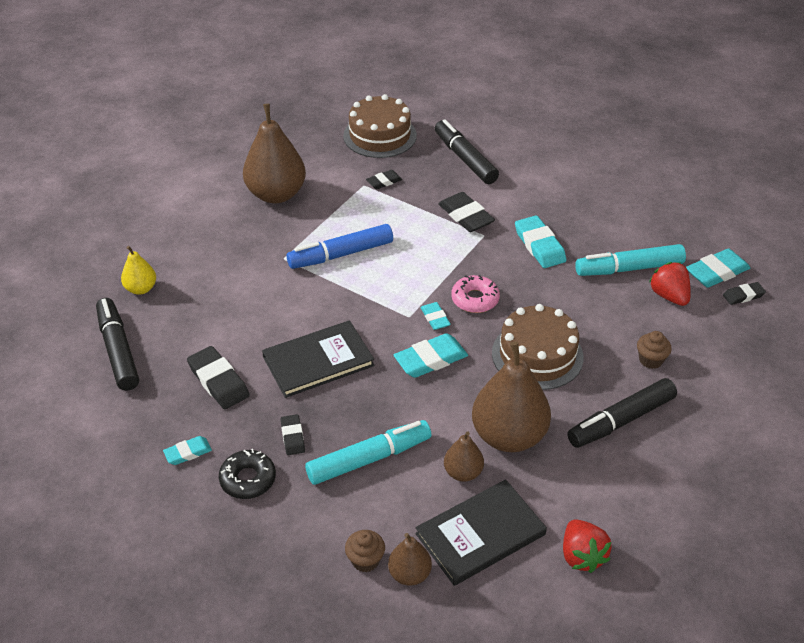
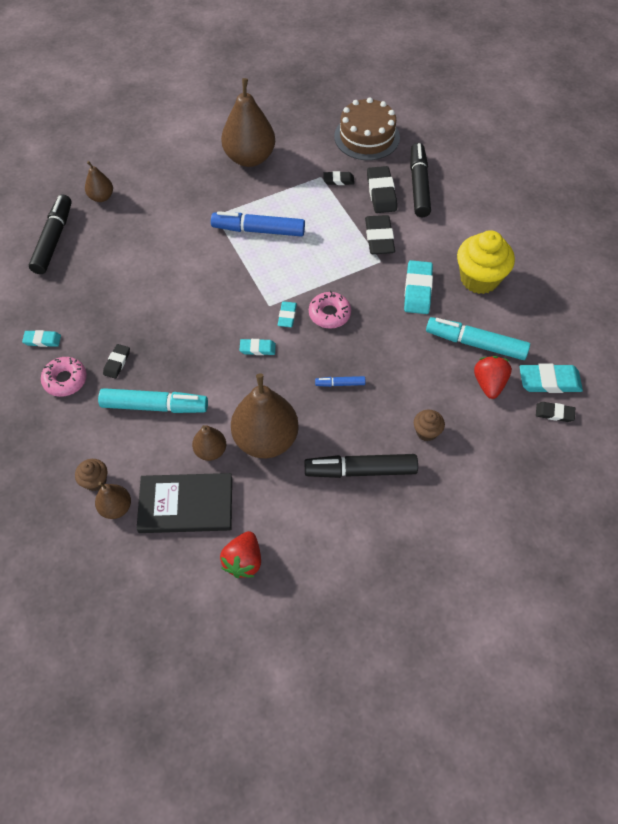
camera: 30 degrees right, 15 degrees up
(141, 288) = (101, 197): yellow pear -> brown pear
(218, 381) = (100, 295): black eraser -> black eraser (381, 193)
(248, 479) = (65, 380): black donut -> pink donut
(318, 361) = (177, 311): black book -> none
(430, 359) = (257, 348): turquoise eraser -> turquoise eraser, size x0.58
(537, 355) = (340, 384): brown cake -> blue marker
(586, 214) = (479, 279): none -> yellow cupcake

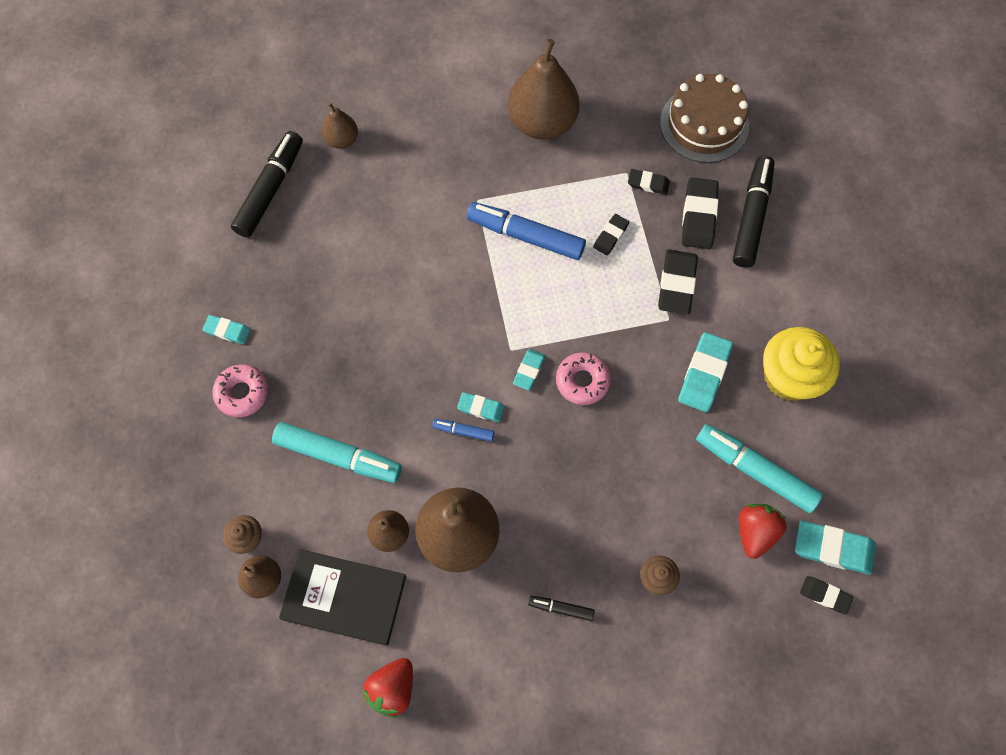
camera: 15 degrees right, 10 degrees up
(117, 362) = (308, 384): black eraser -> black eraser (610, 236)
(340, 384) = (568, 483): blue marker -> blue marker (463, 431)
(360, 470) = (561, 608): black marker -> black marker, size x0.48

